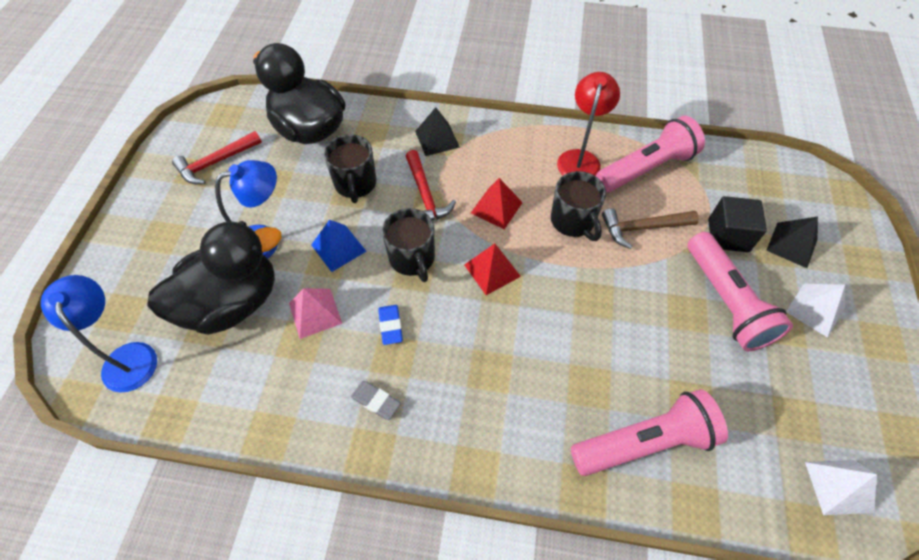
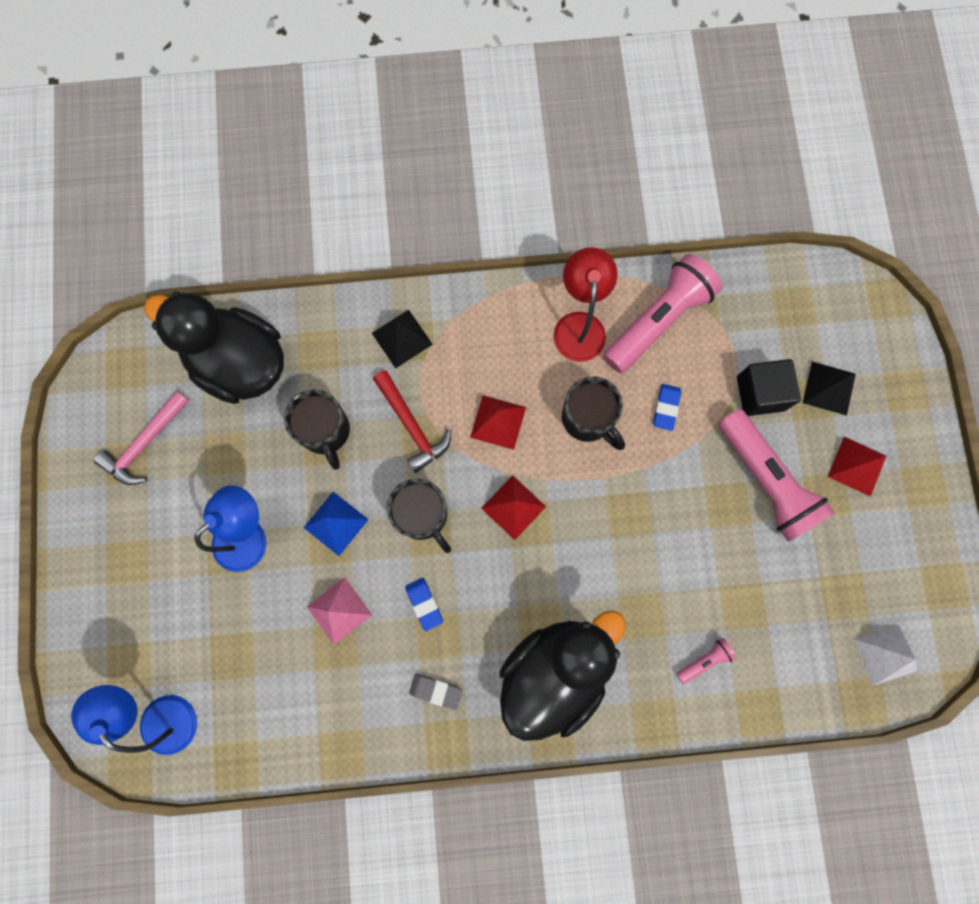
camera: 15 degrees left, 20 degrees up
(216, 163) = (145, 444): red hammer -> pink hammer
(232, 303) = (245, 622): black duck -> black duck (554, 672)
(642, 228) = (666, 408): brown hammer -> blue eraser
(644, 442) = (704, 660): pink flashlight -> pink flashlight, size x0.43
(815, 309) = (857, 466): white pyramid -> red pyramid

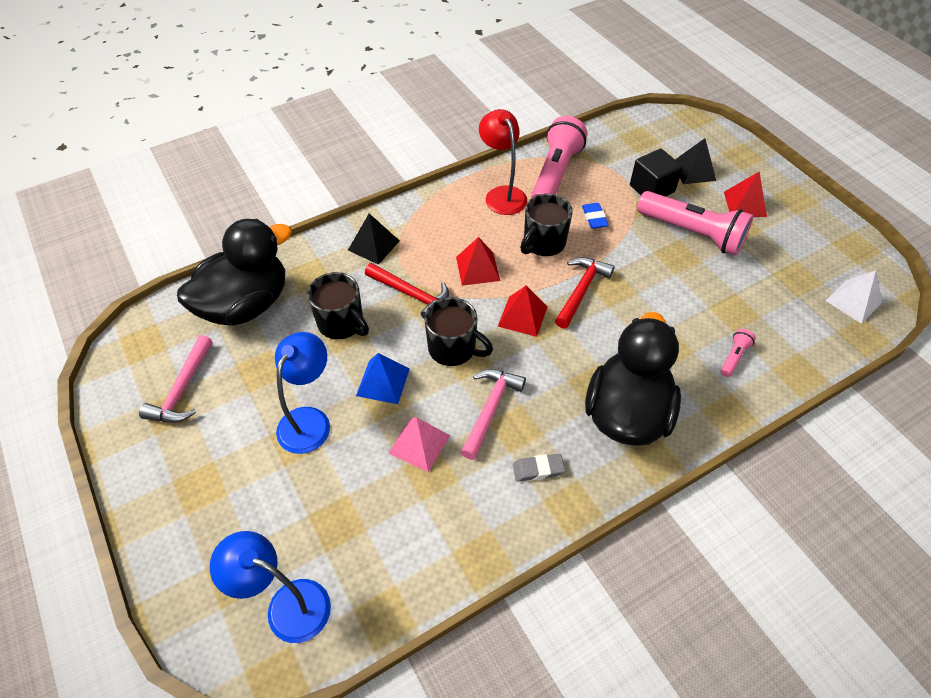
camera: 25 degrees left, 25 degrees down
(239, 363) = (246, 305): black duck -> black duck turned 135 degrees clockwise
(424, 604) = (490, 409): blue eraser -> pink hammer
(588, 419) = (543, 243): black mug -> black mug turned 105 degrees clockwise
(593, 502) = (581, 290): none -> red hammer

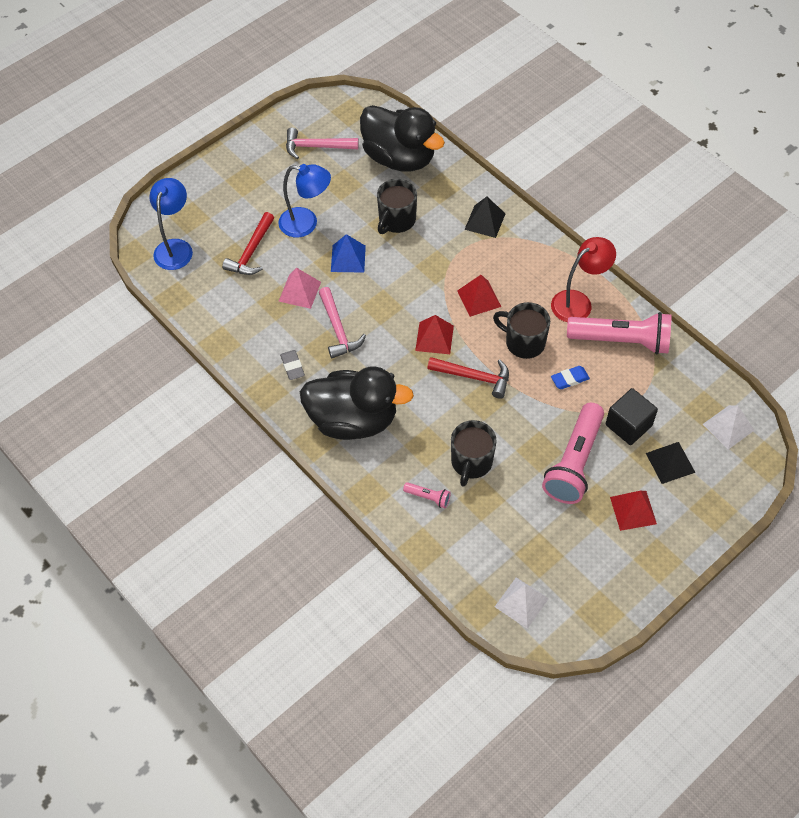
camera: 80 degrees right, 5 degrees up
(412, 294) = (437, 258): red hammer -> red hammer (251, 252)
(453, 349) = (389, 296): black mug -> black mug (471, 462)
(490, 409) = (338, 329): pink hammer -> pink hammer turned 60 degrees clockwise
(658, 130) = (728, 427): none -> white pyramid

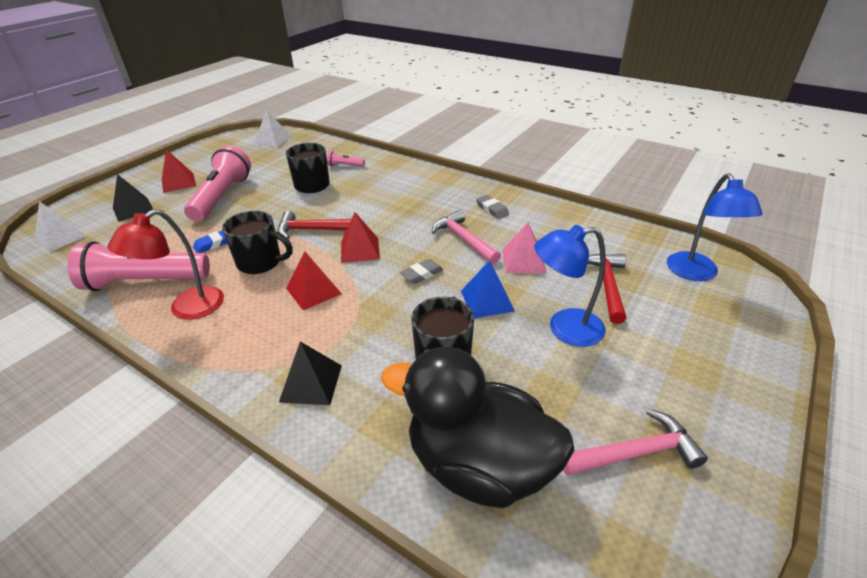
camera: 165 degrees right, 20 degrees down
(353, 420) = (419, 190): black duck -> none
(388, 296) = (422, 274): none -> grey eraser
(628, 425) = (163, 224): black cube -> none

